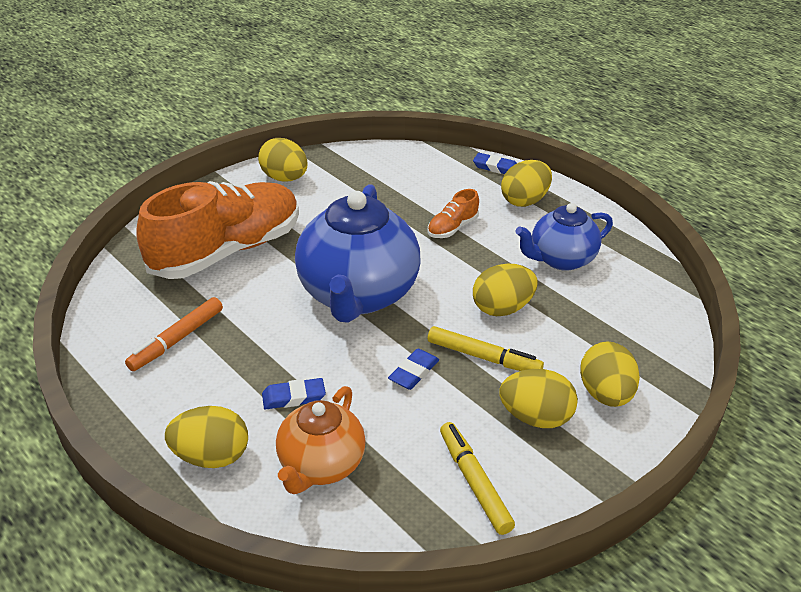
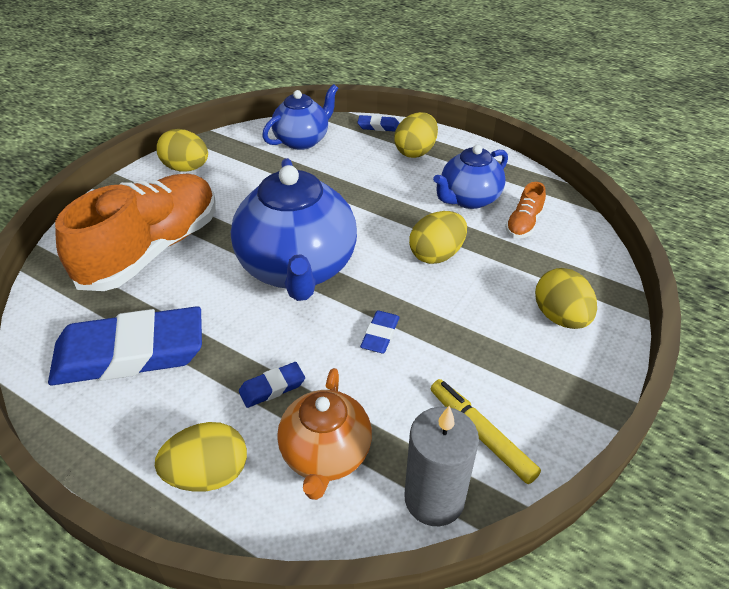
camera: 15 degrees left, 5 degrees up
(177, 340) = (130, 353): orange marker -> blue eraser
(405, 525) = (434, 499): none -> grey candle
(410, 169) = (302, 140): none -> blue teapot
(452, 228) = (361, 188): orange shoe -> orange shoe (523, 224)
(483, 357) = (438, 305): yellow marker -> none
(535, 417) = (509, 354): yellow egg -> none

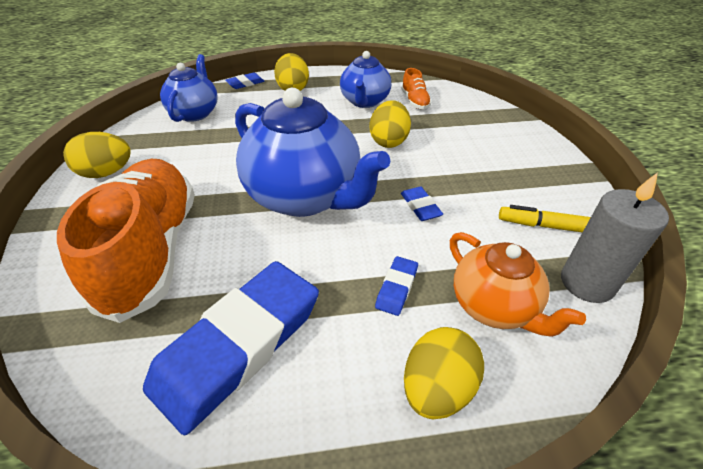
camera: 40 degrees left, 0 degrees up
(560, 317) = (501, 140): yellow egg -> none

